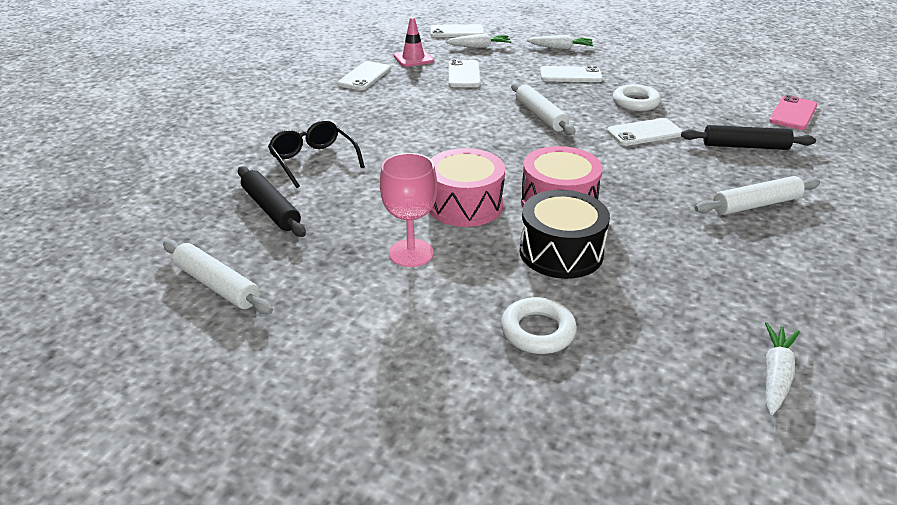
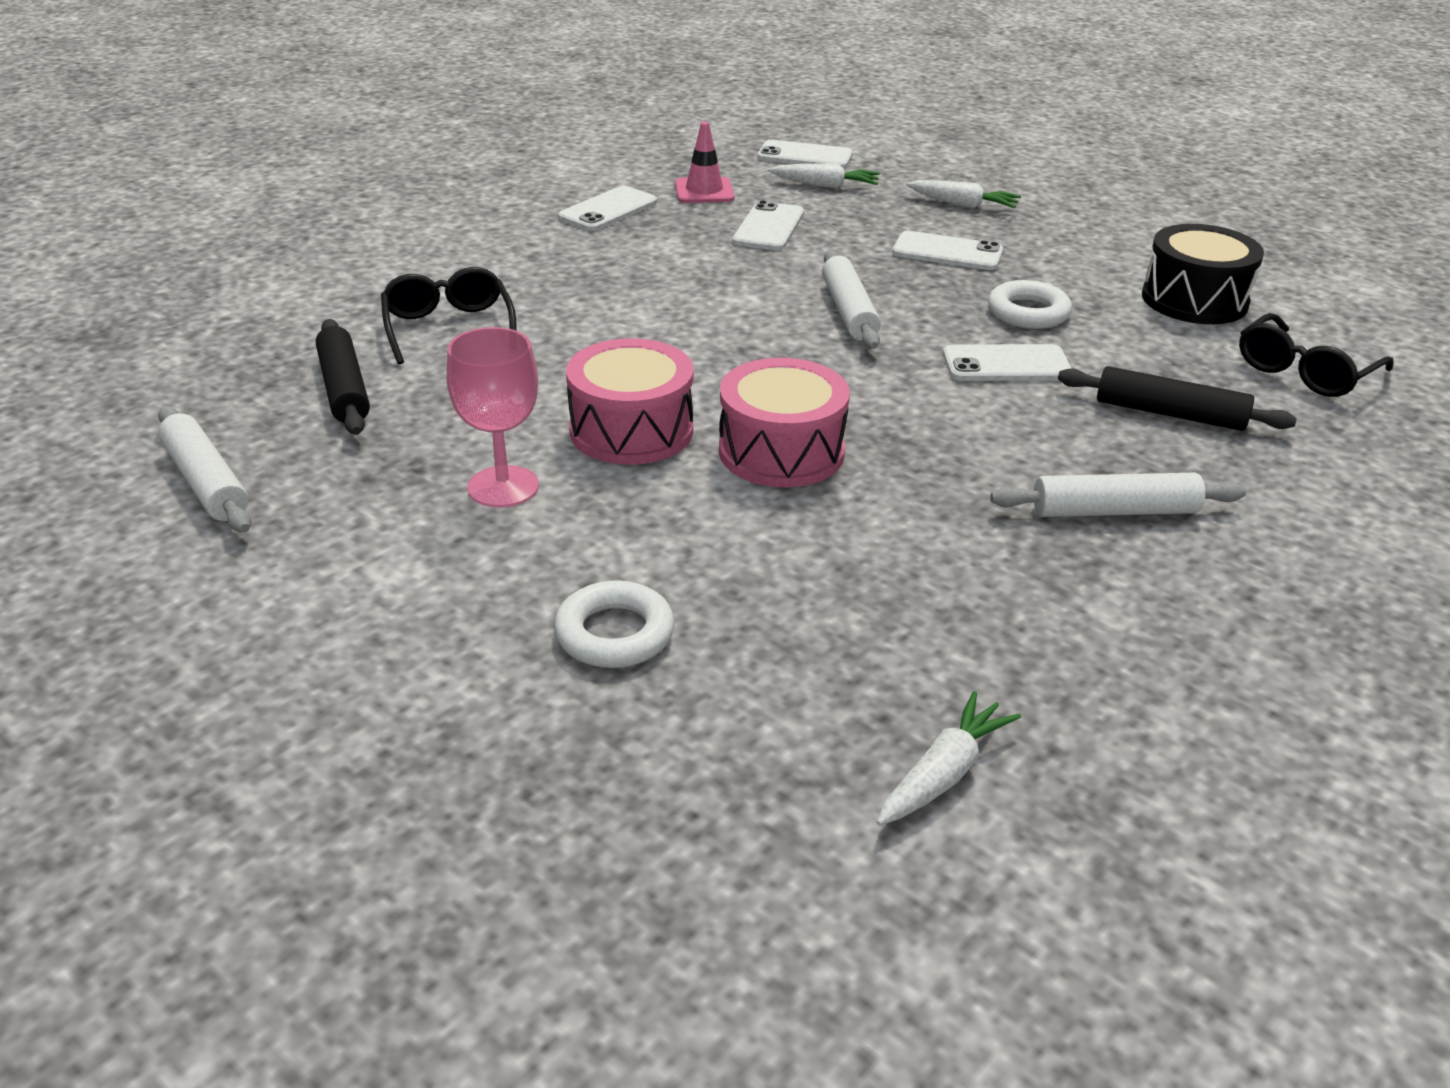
camera: 15 degrees right, 0 degrees up
(561, 252) = (732, 527): black drum -> black drum (1194, 300)
(793, 113) = (1304, 372): pink phone -> black glasses

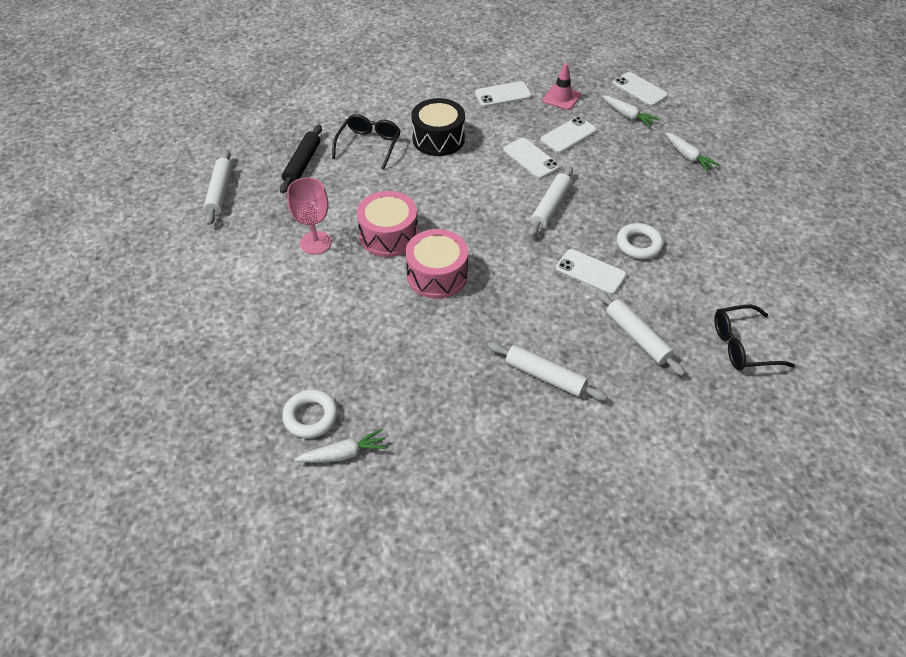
camera: 35 degrees right, 15 degrees up
(614, 634) = (292, 332): white ring -> white ring (311, 417)
(947, 252) = (642, 187): white phone -> white phone (531, 158)
(1170, 413) = (637, 337): black rolling pin -> white rolling pin
(1194, 300) = (740, 274): black drum -> black drum (438, 139)

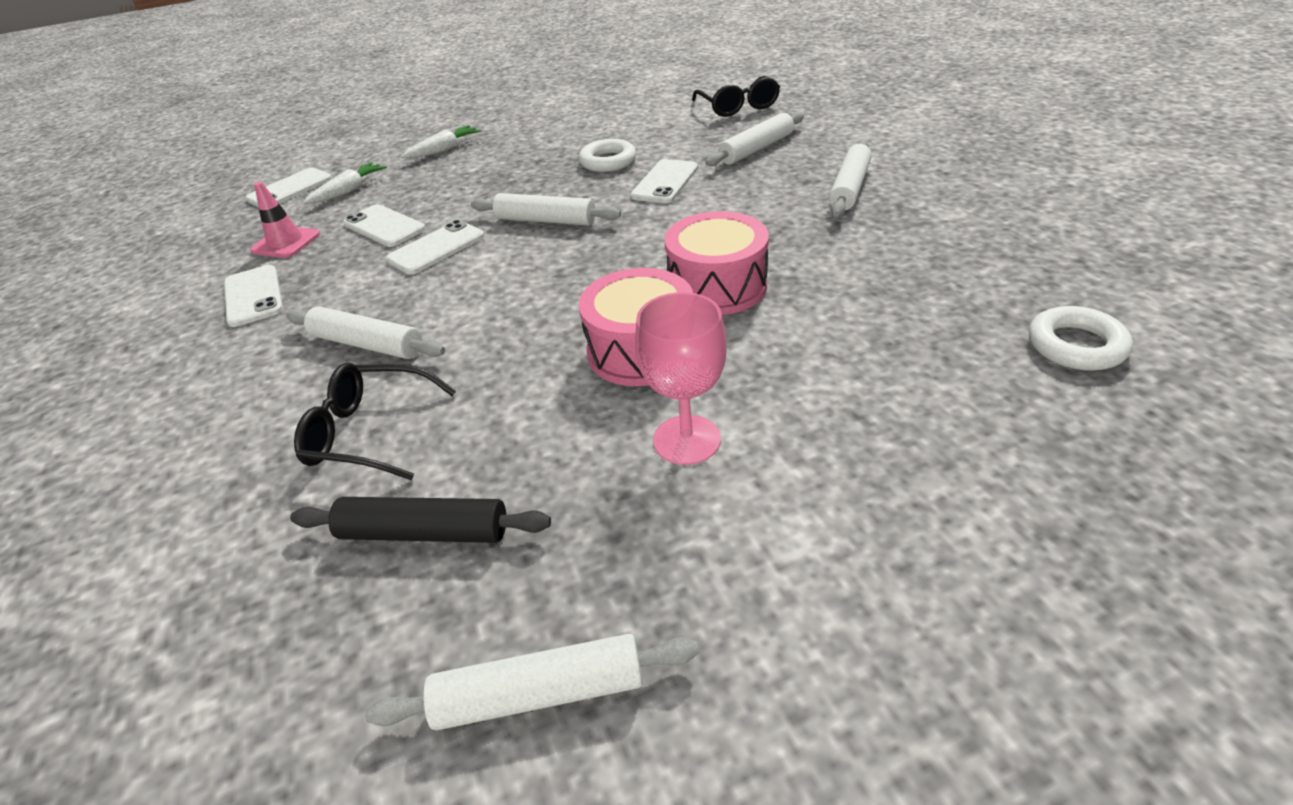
camera: 95 degrees left, 10 degrees down
(344, 454) = (1103, 301): white carrot -> none
(438, 139) = (367, 344): black drum -> white rolling pin

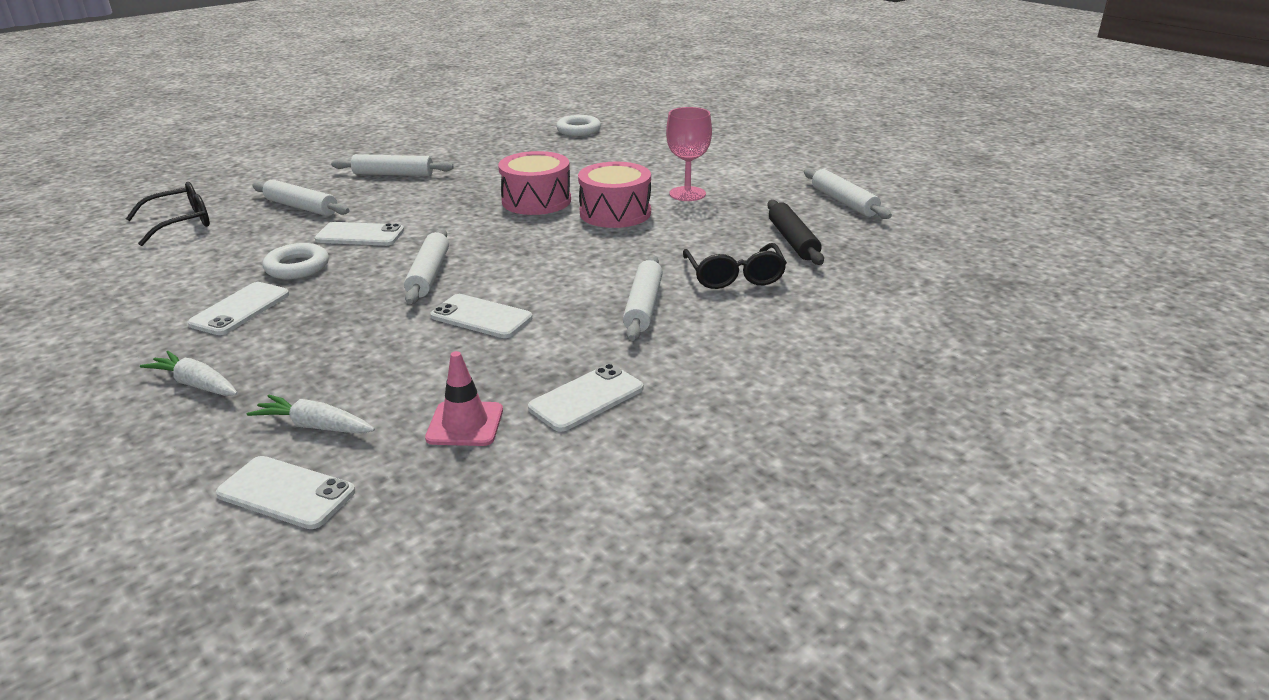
camera: 110 degrees left, 10 degrees down
(384, 226) = (429, 363): white phone -> white phone (240, 309)

